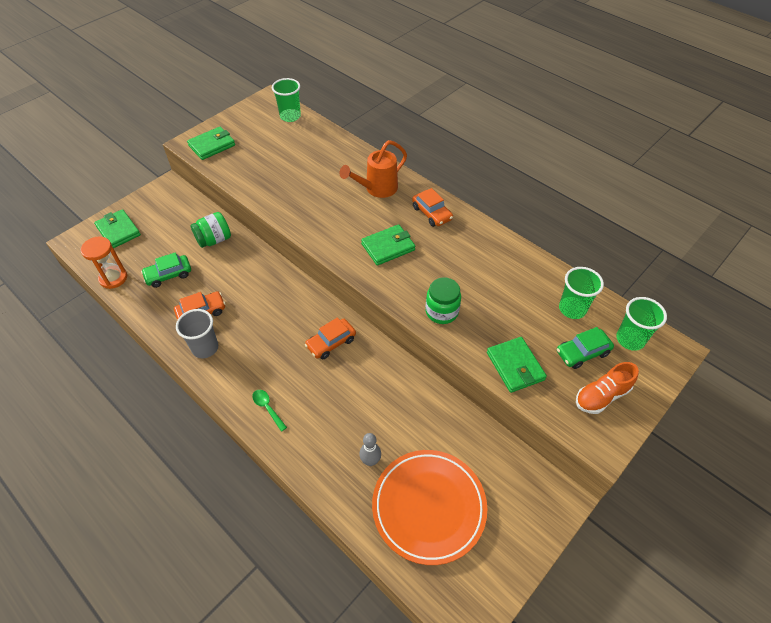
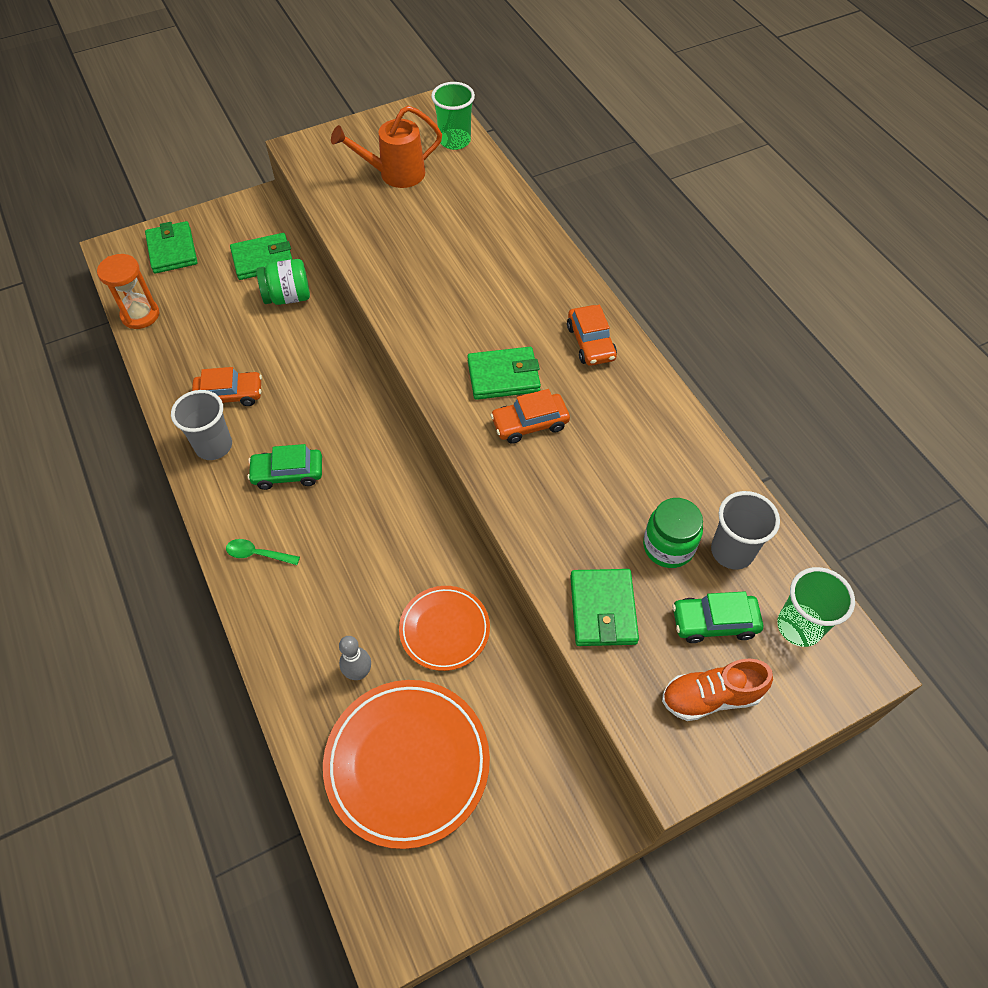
camera: 20 degrees right, 5 degrees up
(168, 275) = (210, 330): green car -> green car (288, 473)
(212, 145) = (329, 159): green wallet -> green wallet (263, 259)
(267, 408) = (257, 554): green spoon -> green spoon turned 60 degrees counterclockwise
(331, 342) = (379, 490): orange car -> orange car (530, 424)
(377, 189) = (528, 284): orange watering can -> orange watering can (395, 174)
(413, 415) = (444, 629): none -> orange plate
(441, 312) = (535, 495): green jar -> green jar (668, 546)
(572, 309) = (732, 551): green cup -> grey cup

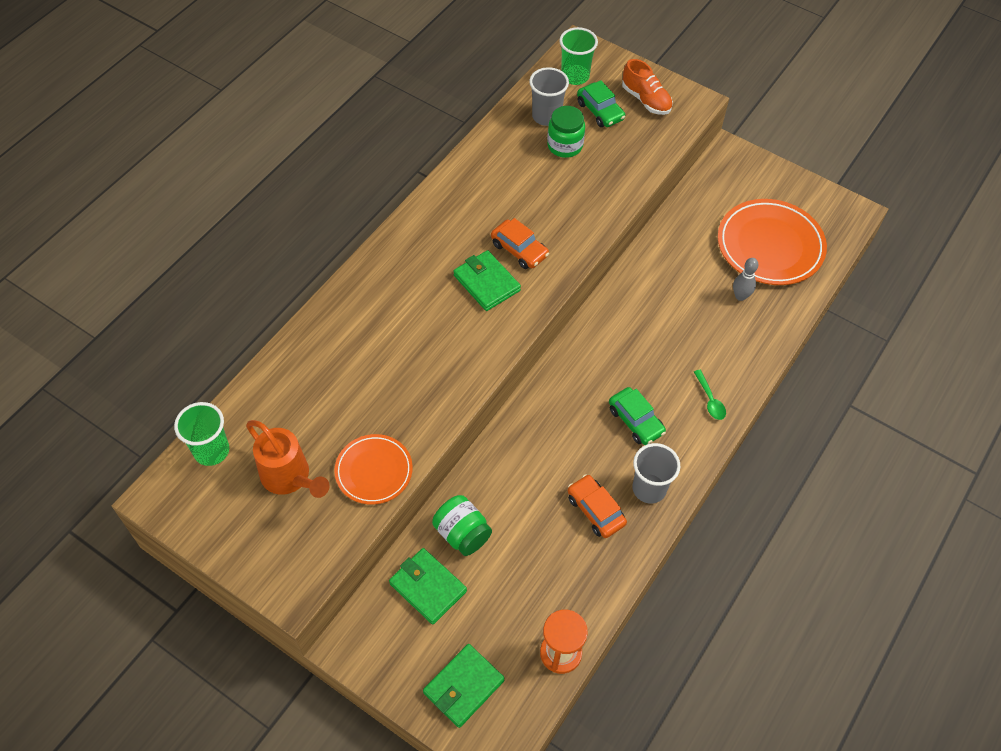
camera: 120 degrees left, 0 degrees up
(444, 629) = (679, 266): orange plate -> orange plate (374, 471)
(591, 342) = (419, 244): orange car -> none
(603, 609) = (630, 161): green wallet -> none

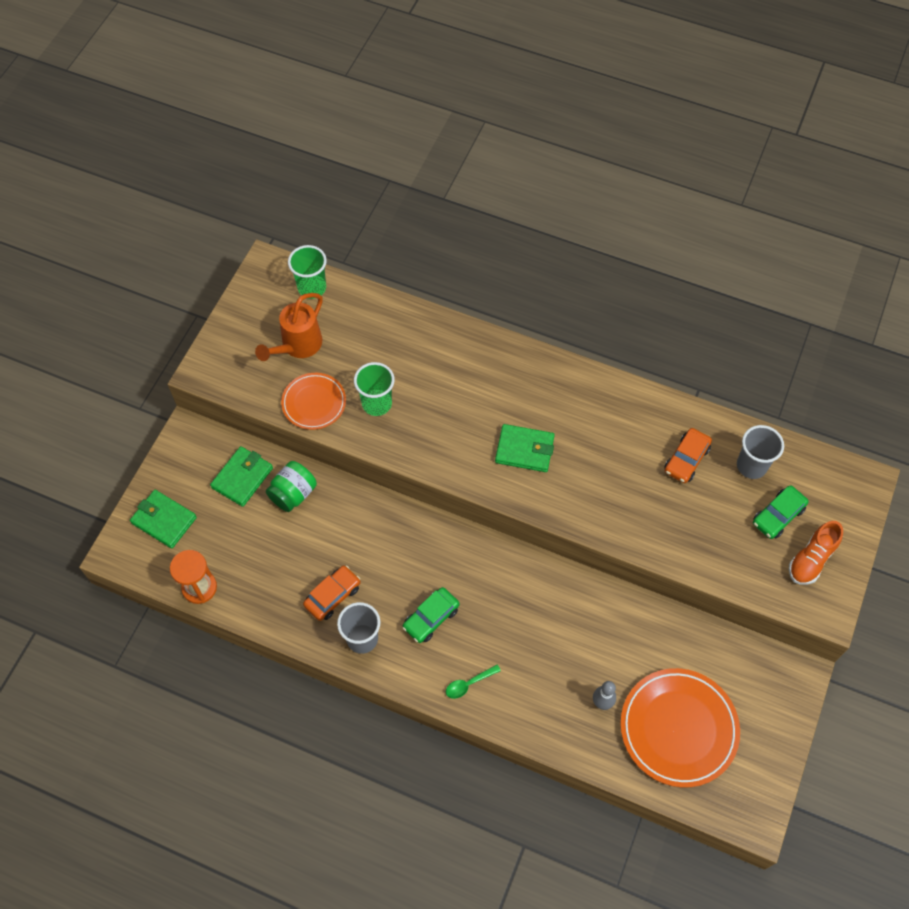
camera: 80 degrees right, 5 degrees up
(486, 283) = (524, 450): green wallet -> green wallet turned 60 degrees clockwise
(519, 250) = (571, 470): orange car -> orange car (686, 459)
(565, 146) = (717, 489): green jar -> none
(575, 76) = (820, 484): green cup -> green cup (377, 404)

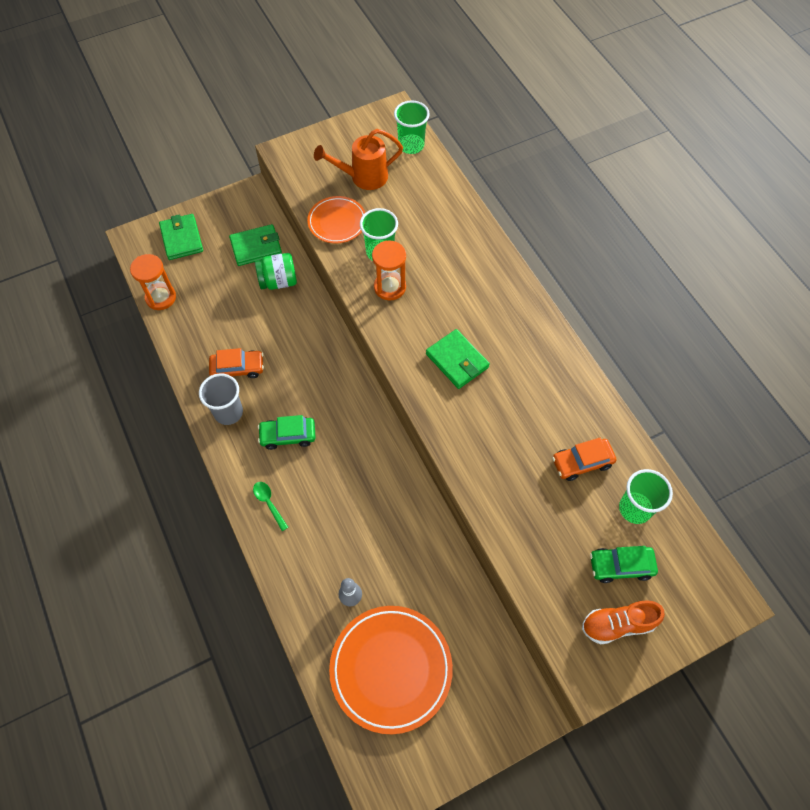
camera: 40 degrees right, 0 degrees up
(413, 428) = (390, 287): none -> orange hourglass
(468, 684) = (269, 503): green spoon -> green spoon turned 45 degrees clockwise
(751, 466) = (635, 509): grey cup -> green cup

